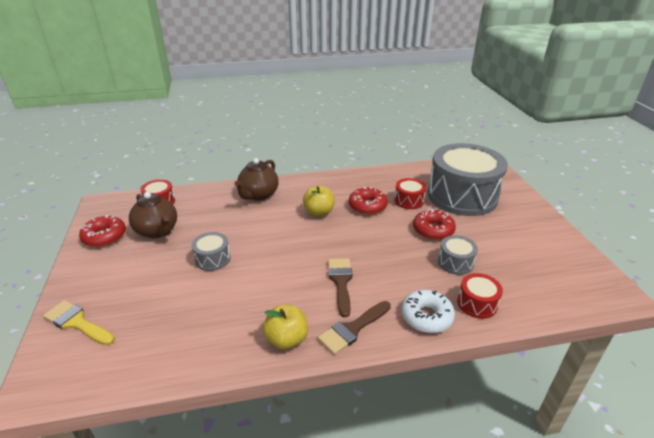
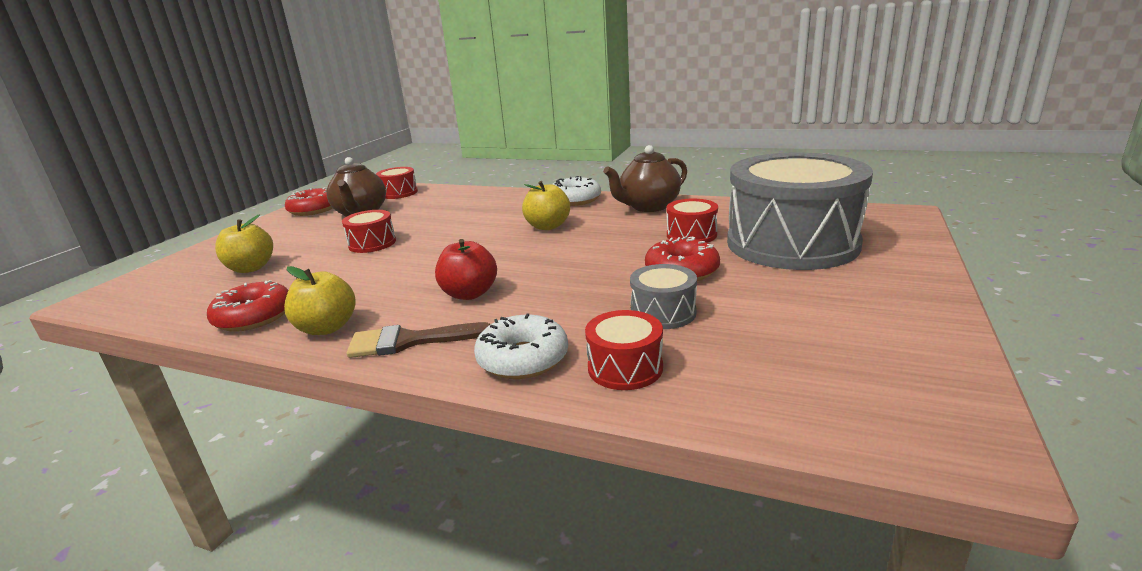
camera: 35 degrees right, 10 degrees down
(77, 323) = (194, 263): yellow brush -> none
(143, 311) = (251, 268): none -> yellow apple
(212, 259) = (372, 243): grey drum -> red drum
(258, 195) = (502, 201): brown teapot -> brown teapot (648, 207)
(307, 184) = (575, 200): none -> white donut
(341, 282) = (469, 294): brown brush -> red apple
(367, 206) = (620, 231): red donut -> red donut (254, 317)

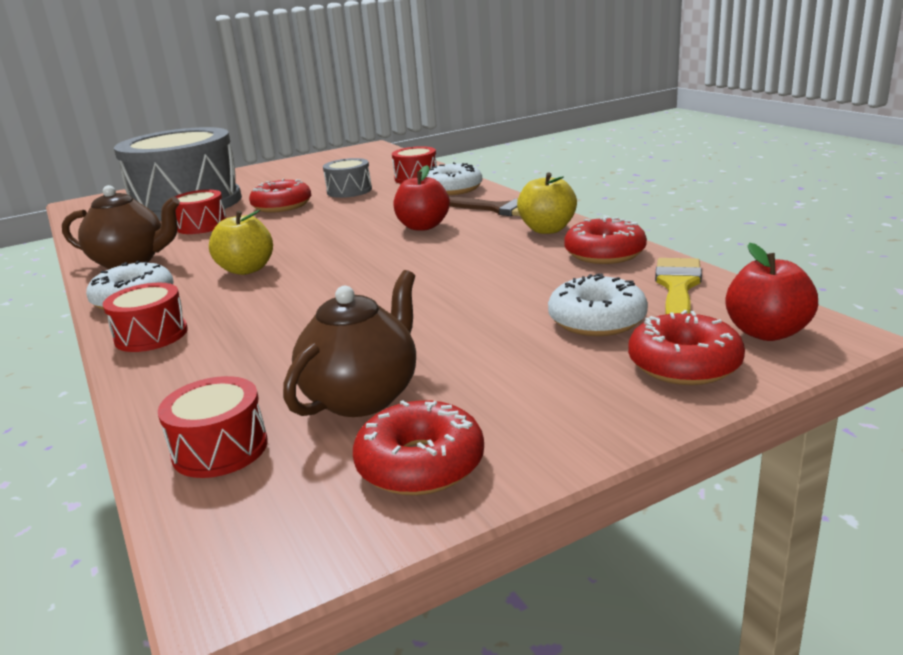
camera: 140 degrees left, 0 degrees up
(133, 291) = (766, 332): none -> red apple
(187, 304) = (678, 287): none -> yellow brush
(195, 263) = (684, 364): none -> red donut
(251, 268) = (597, 320): yellow apple -> white donut
(372, 243) = (426, 310): red drum -> red drum (151, 335)

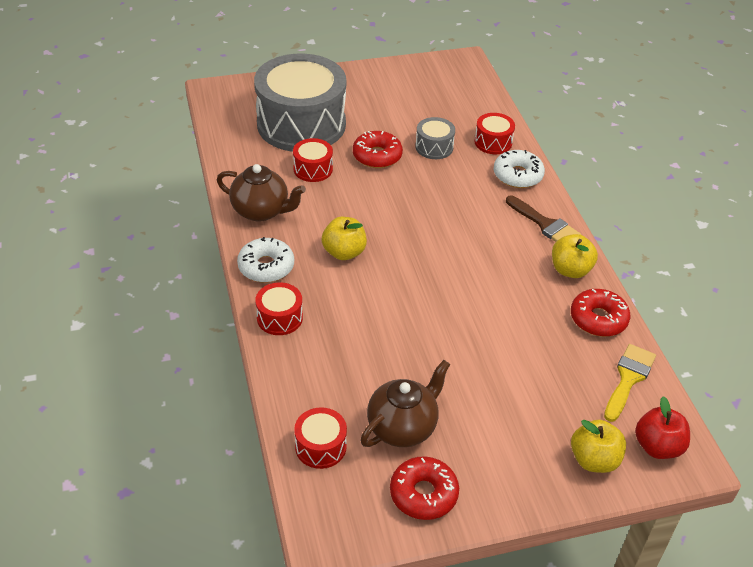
camera: 10 degrees right, 20 degrees up
(423, 226) = (480, 232): red apple -> none
(597, 320) = (561, 398): white donut -> none
(684, 364) = (594, 460): red donut -> yellow apple

